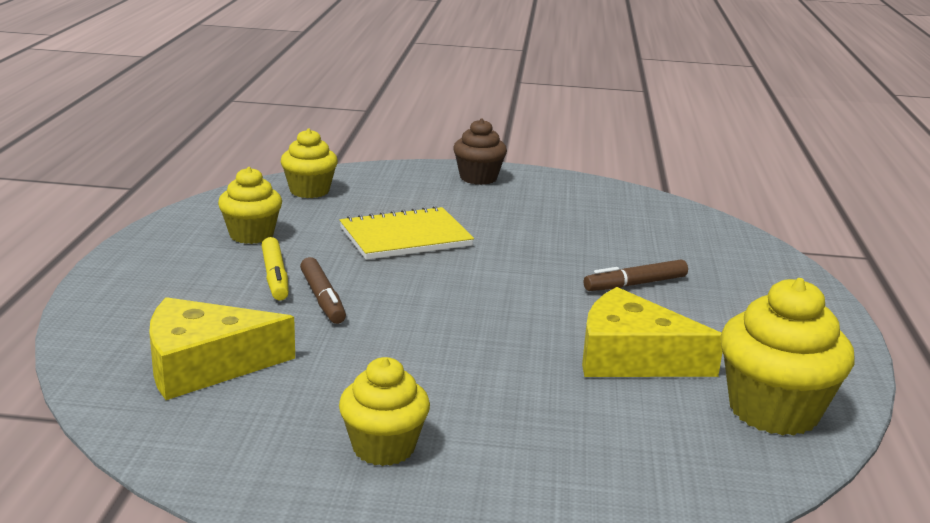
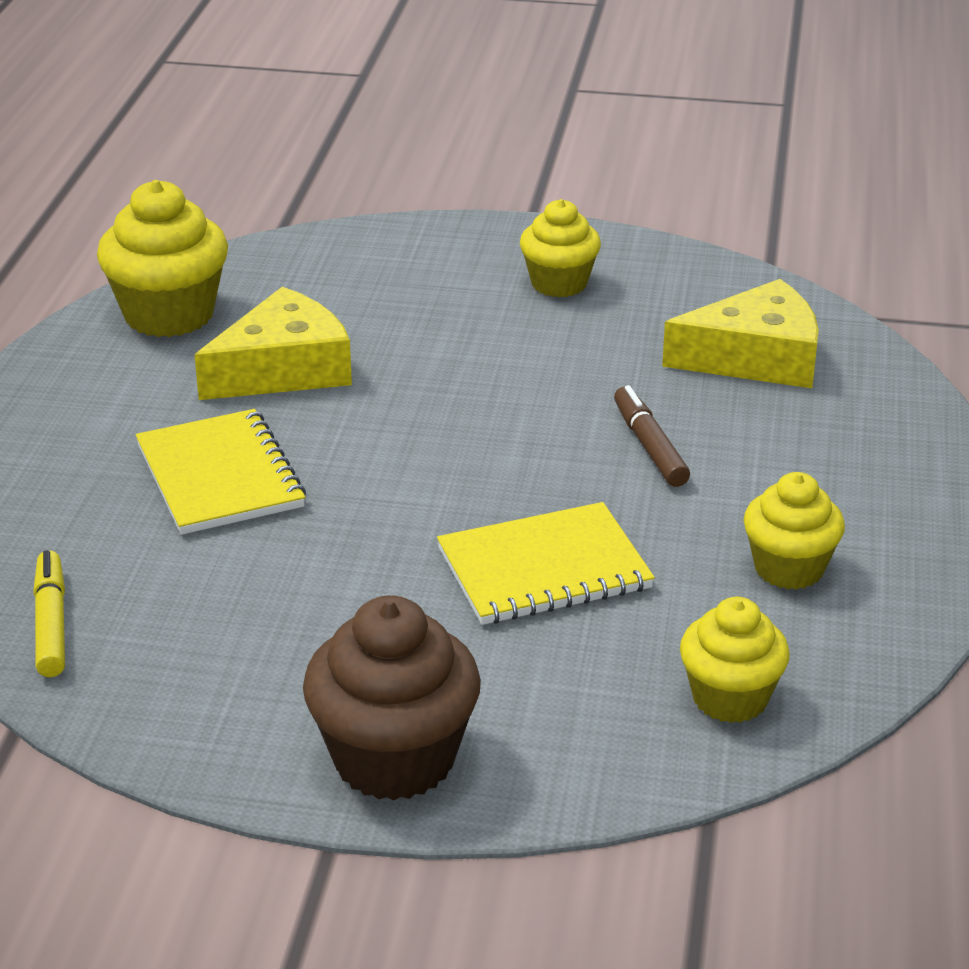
camera: 175 degrees left, 10 degrees up
(275, 277) = (722, 482): yellow marker -> yellow marker (51, 623)
(478, 178) = (394, 759): brown cupcake -> brown cupcake, size x1.55
(632, 357) = (283, 369): yellow cheese -> yellow cheese turned 60 degrees counterclockwise
(635, 284) = (219, 476): brown marker -> yellow notebook

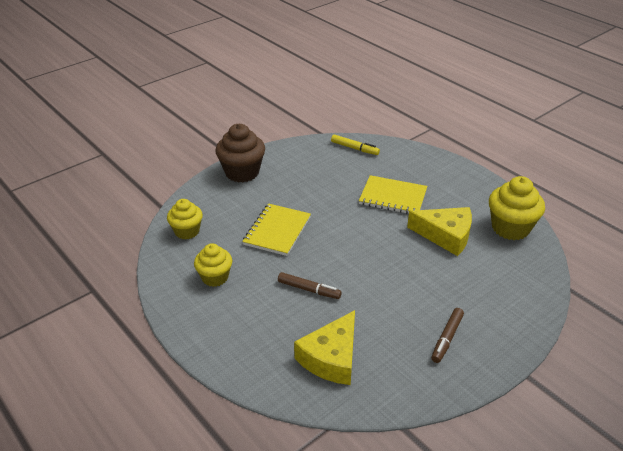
camera: 130 degrees right, 5 degrees up
(283, 369) = (445, 235): yellow cheese -> yellow cheese turned 75 degrees counterclockwise
(559, 283) = (447, 338): yellow cupcake -> brown marker

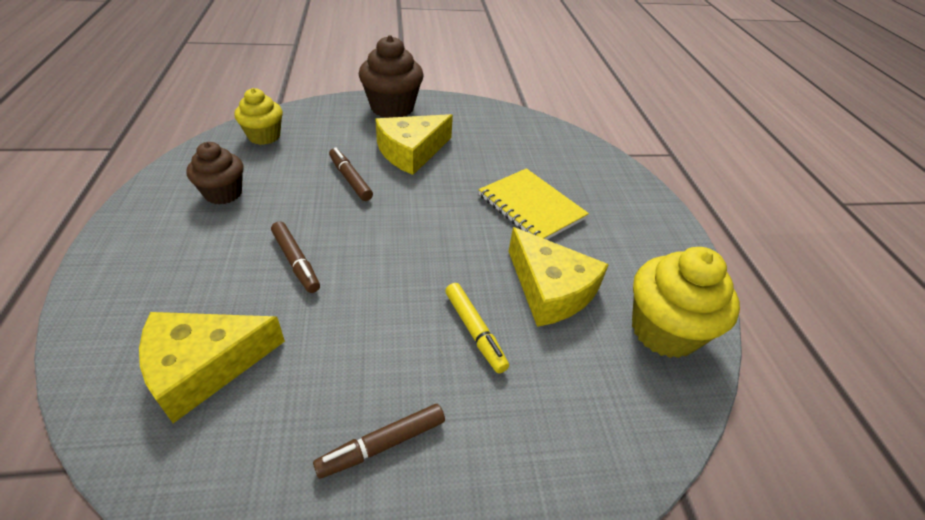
camera: 30 degrees right, 5 degrees up
(215, 277) = (223, 193): yellow cupcake -> brown cupcake
(277, 231) = (350, 179): yellow notebook -> brown marker
(291, 196) = (411, 152): none -> yellow cheese
(354, 148) = (545, 135): yellow marker -> yellow marker (474, 331)

